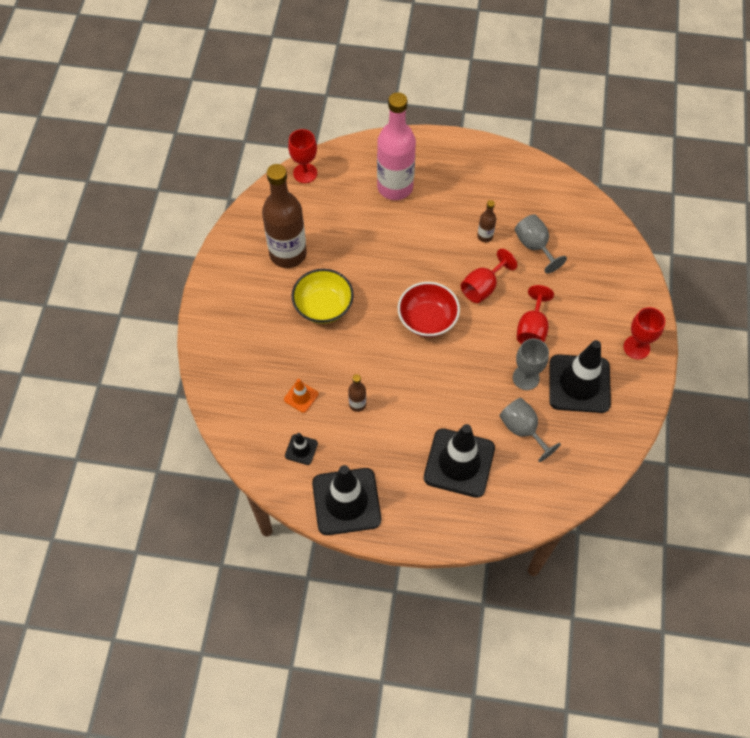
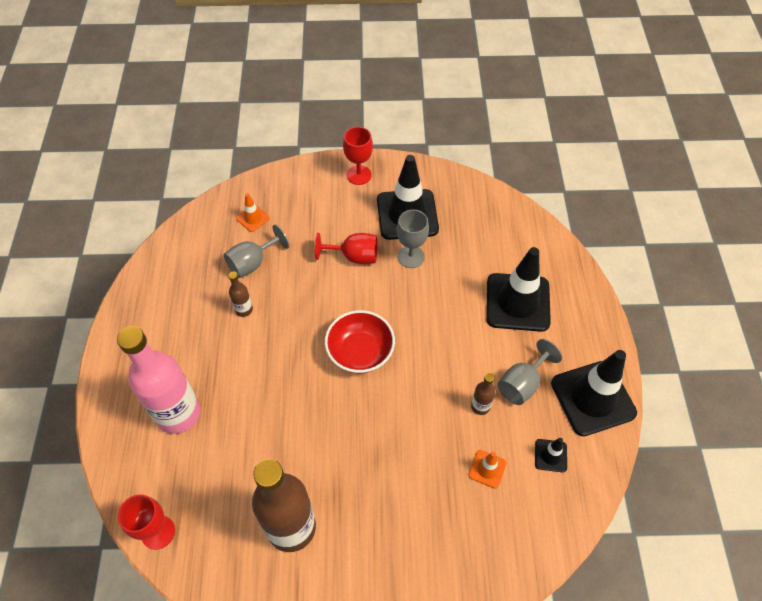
camera: 100 degrees left, 5 degrees down
(323, 306) = (362, 467): yellow bowl -> none
(483, 287) = (310, 304): red goblet -> none
(522, 430) = (467, 254): grey goblet -> grey goblet (522, 383)
(587, 250) = (253, 218): none -> orange traffic cone

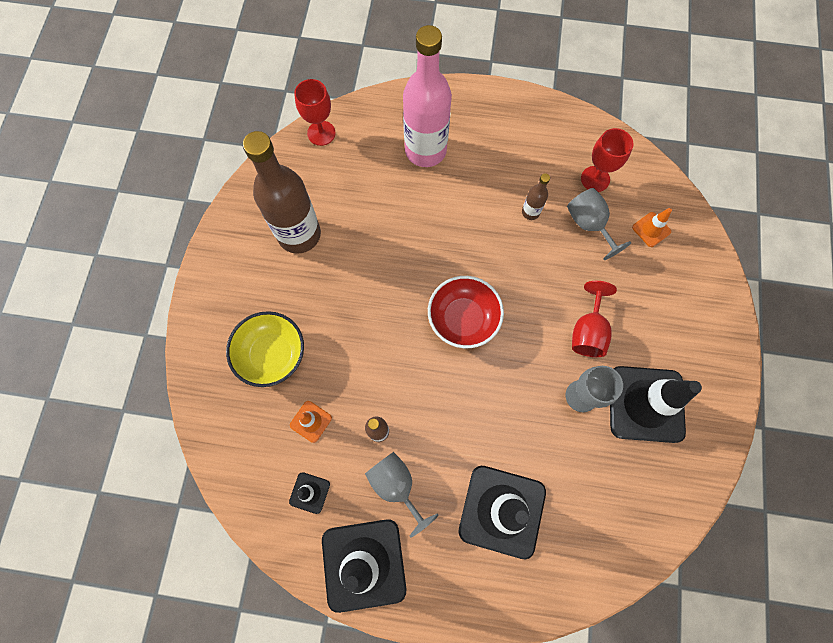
camera: 100 degrees right, 15 degrees up
(359, 175) = (713, 356): red goblet -> red goblet (595, 179)
(431, 523) = (272, 354): none -> yellow bowl

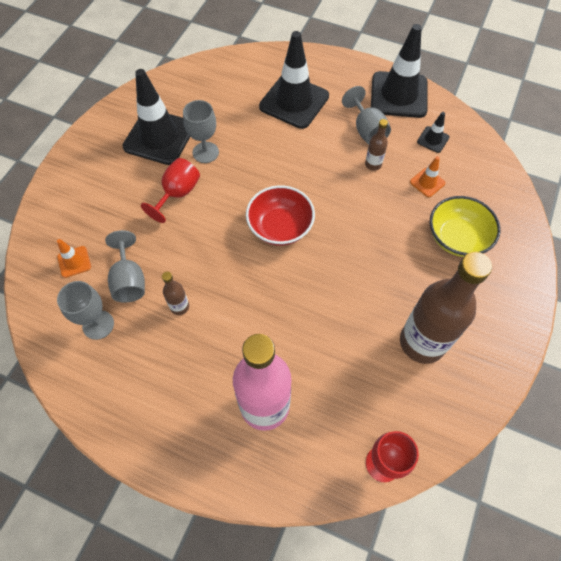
camera: 165 degrees left, 10 degrees down
(595, 179) = (98, 325): red goblet -> grey goblet

